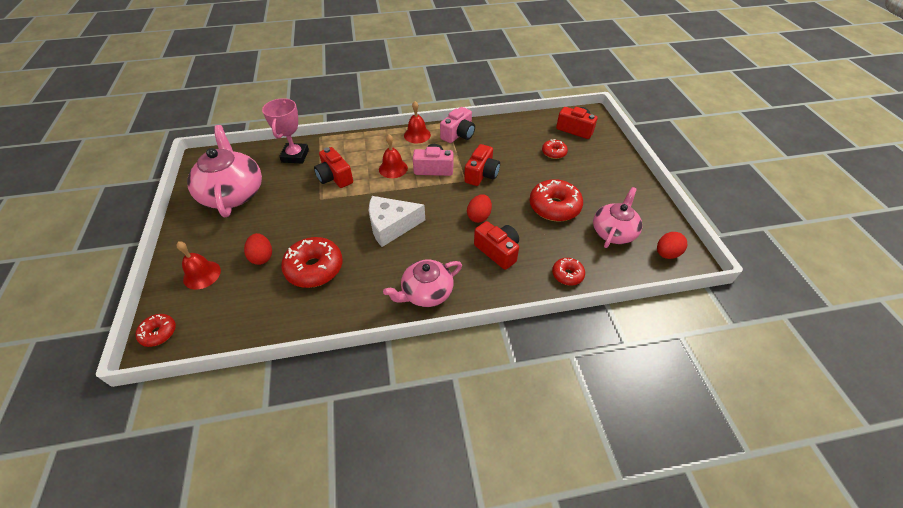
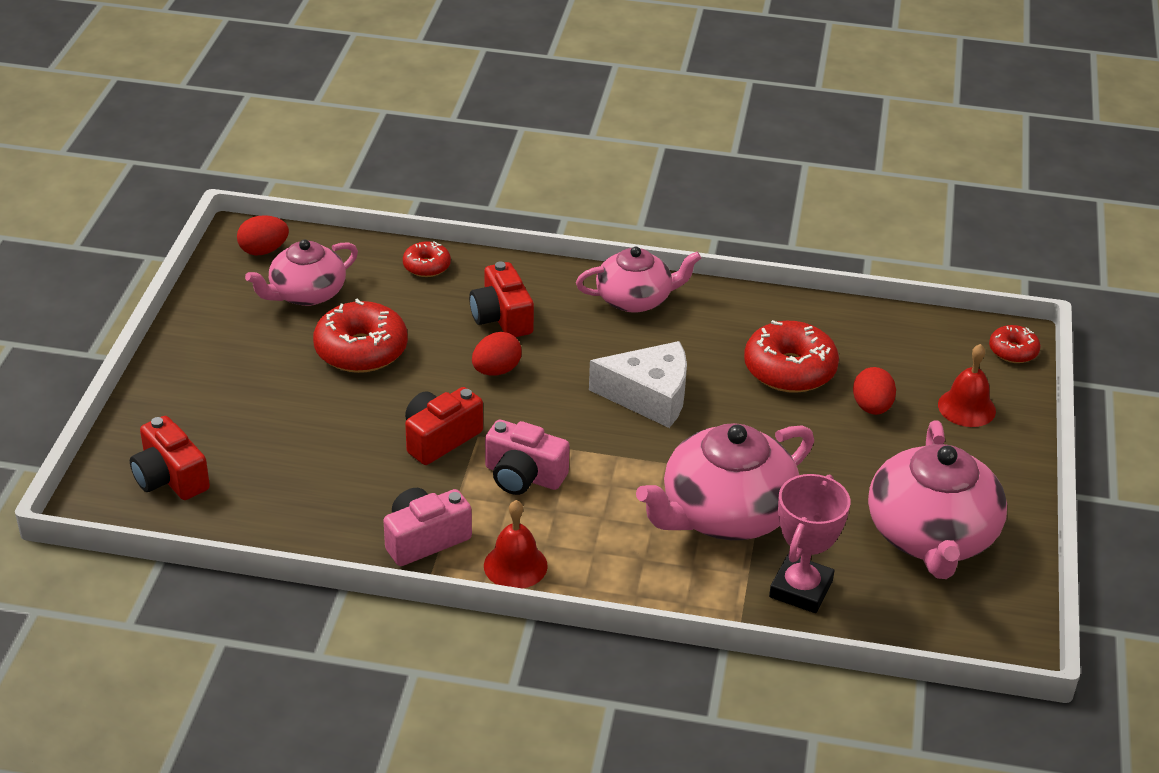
camera: 160 degrees left, 10 degrees down
(335, 177) = (725, 513): red camera -> pink teapot
(393, 168) = (603, 499): red bell -> none
(554, 153) = (267, 440): red donut -> none

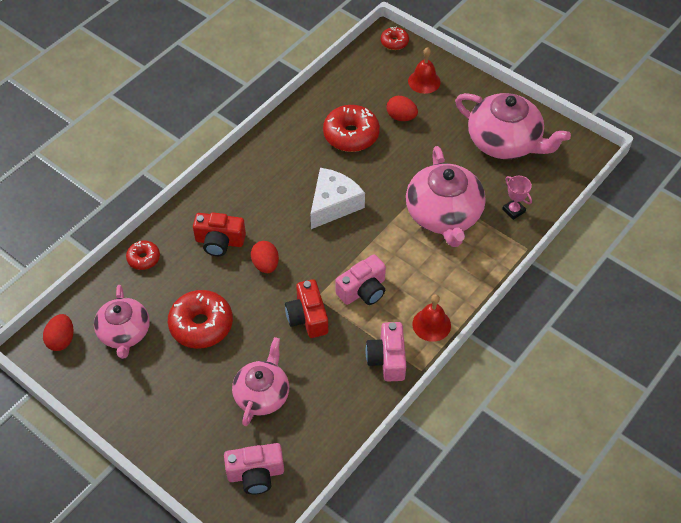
camera: 60 degrees left, 15 degrees up
(170, 477) = (256, 474): red camera -> pink camera
(635, 299) = (247, 172): pink teapot -> pink teapot (262, 394)
(801, 589) = (513, 210): pink trophy -> pink trophy, size x0.59

